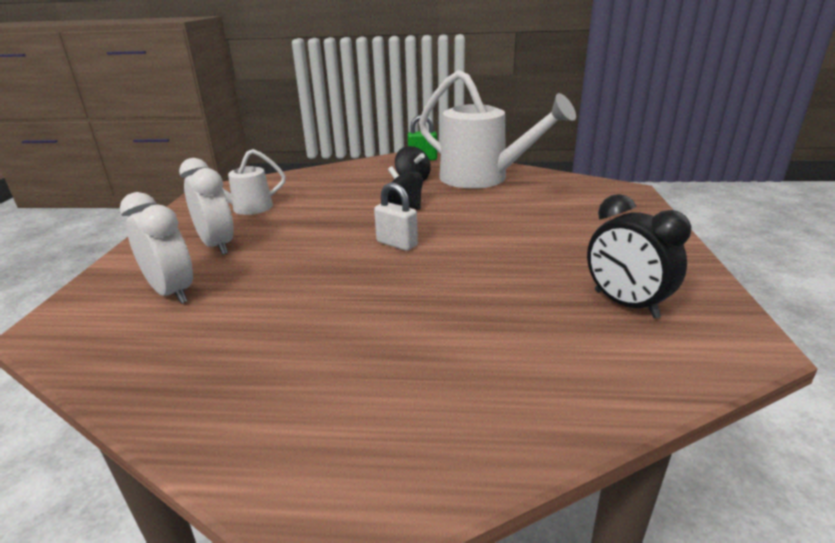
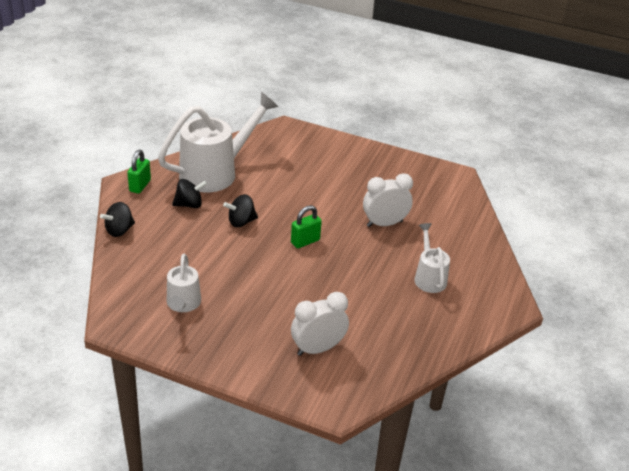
camera: 75 degrees left, 10 degrees up
(217, 245) = (253, 325): white clock -> white clock (384, 224)
(347, 166) = (119, 230): none -> black spinning top
(377, 362) = (429, 277): none -> white watering can
(397, 244) = (305, 241): white padlock -> green padlock
(625, 304) = (415, 190): black clock -> none

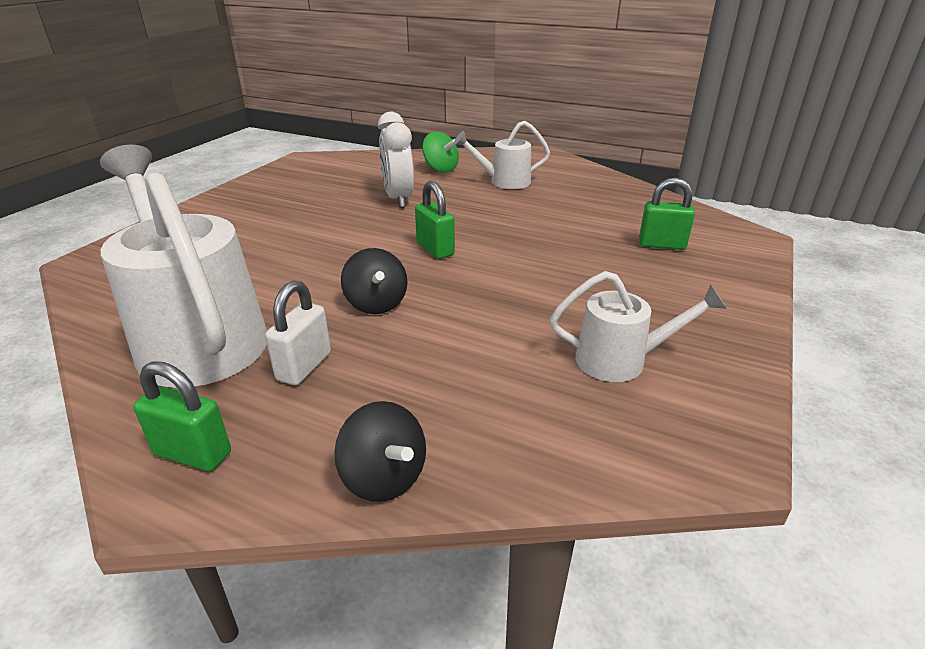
camera: 85 degrees left, 5 degrees down
(189, 205) = (304, 366): black spinning top -> white padlock
(317, 348) = (661, 245): white clock -> green padlock
(451, 243) = (440, 169): none -> green spinning top

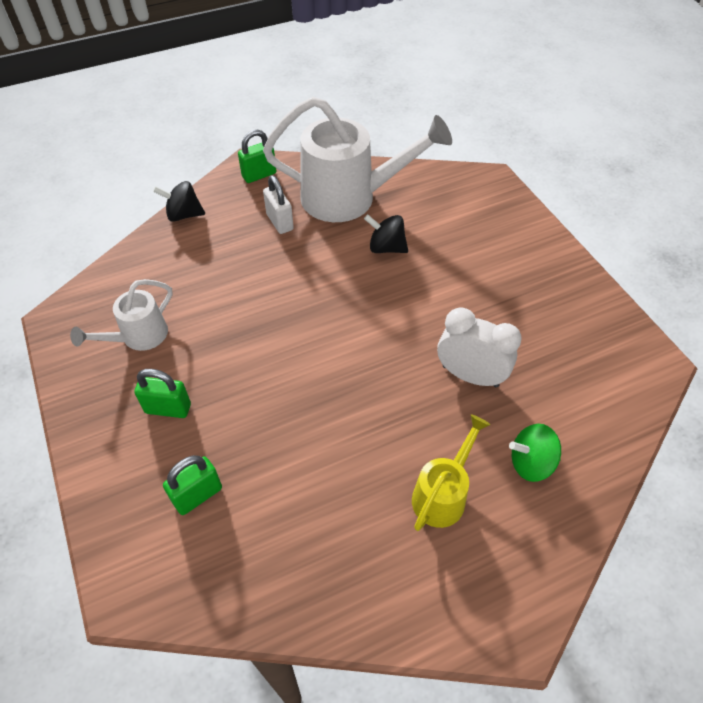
camera: 130 degrees right, 20 degrees up
(376, 304) = (307, 273): black spinning top -> black spinning top (386, 248)
(435, 249) = (347, 340): green padlock -> green padlock (168, 408)
(503, 182) = (443, 494): white watering can -> yellow watering can

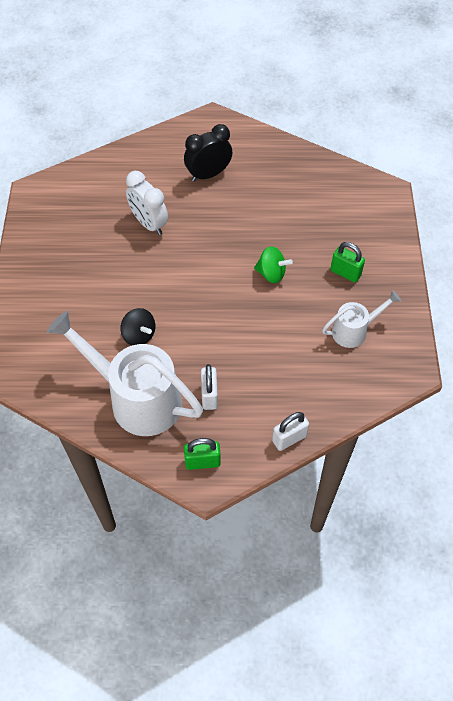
camera: 155 degrees left, 5 degrees up
(184, 215) = (289, 438): black spinning top -> white padlock
(198, 495) = (340, 219): green padlock -> none
(443, 494) = (208, 174): yellow watering can -> black clock
(530, 463) = (152, 171): green spinning top -> green spinning top (271, 274)

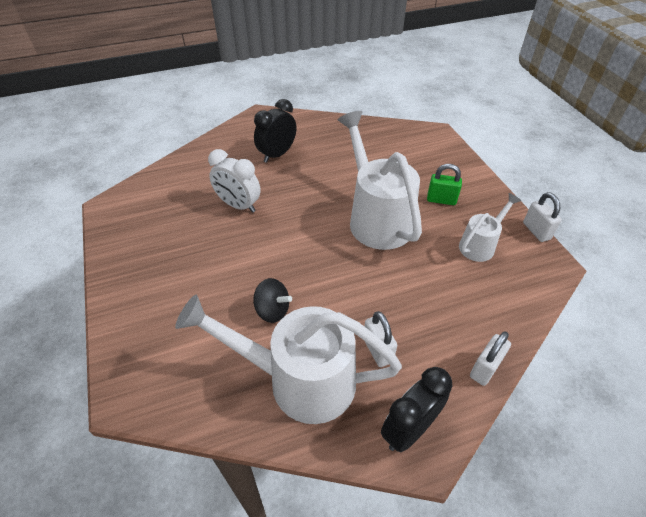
camera: 20 degrees left, 10 degrees down
(202, 462) = (409, 429): green padlock -> black clock
(271, 274) = (376, 217): green spinning top -> white watering can
(419, 333) = (536, 231): none -> white padlock

